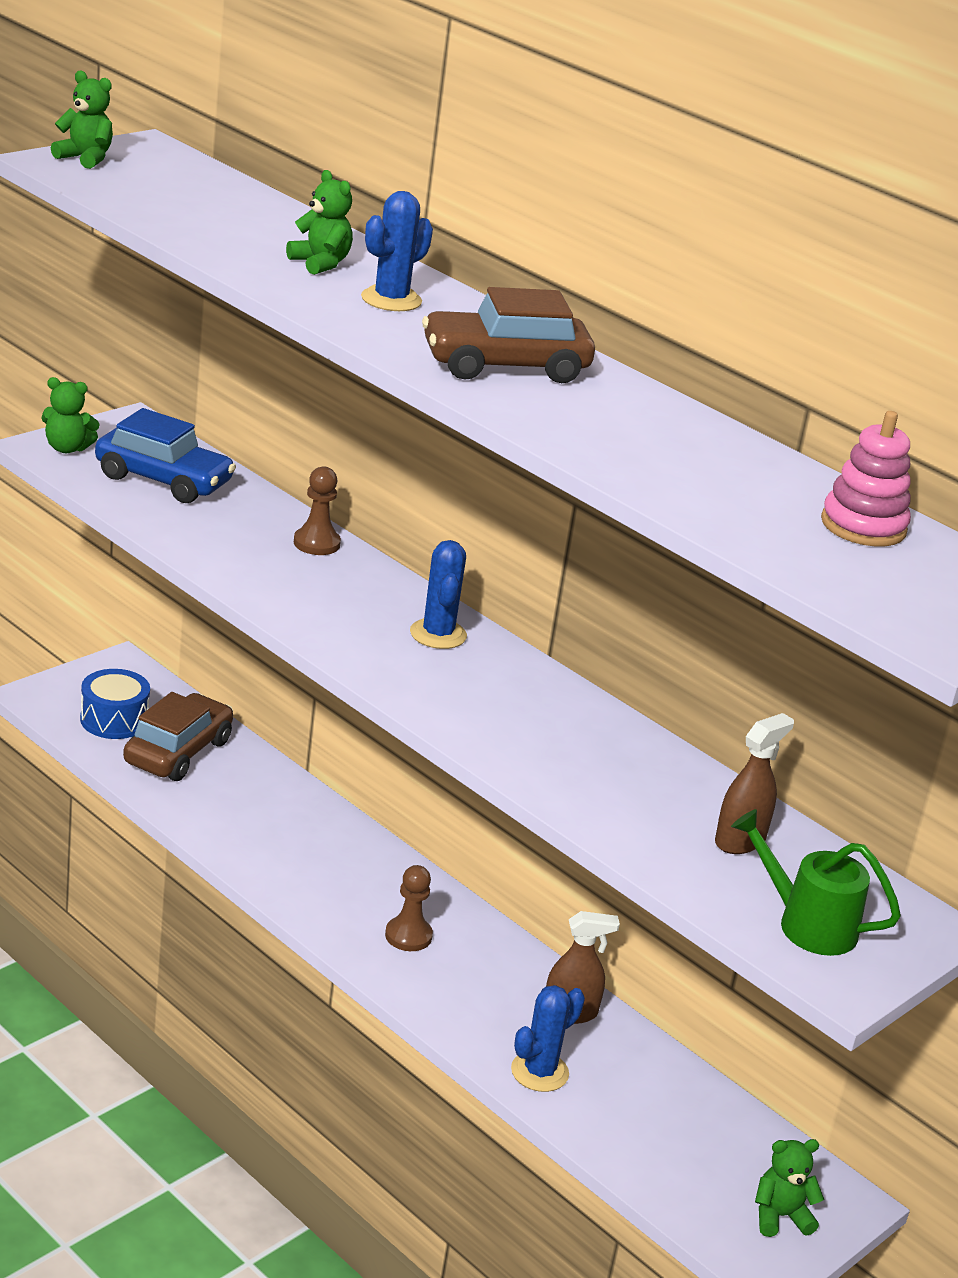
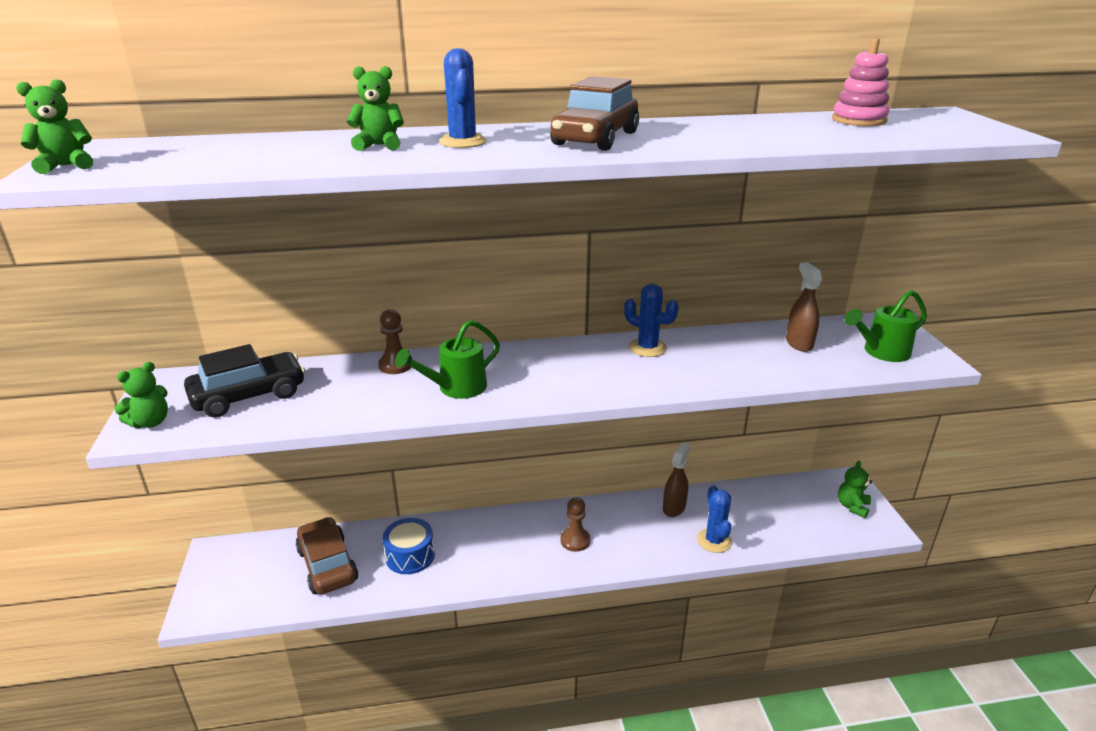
camera: 50 degrees left, 0 degrees up
(114, 720) = (264, 582): blue drum -> blue drum (410, 556)
(163, 480) = (249, 395): blue car -> black car
(313, 597) = (455, 388): none -> green watering can
(438, 634) = (537, 360): blue cactus -> blue cactus (647, 348)

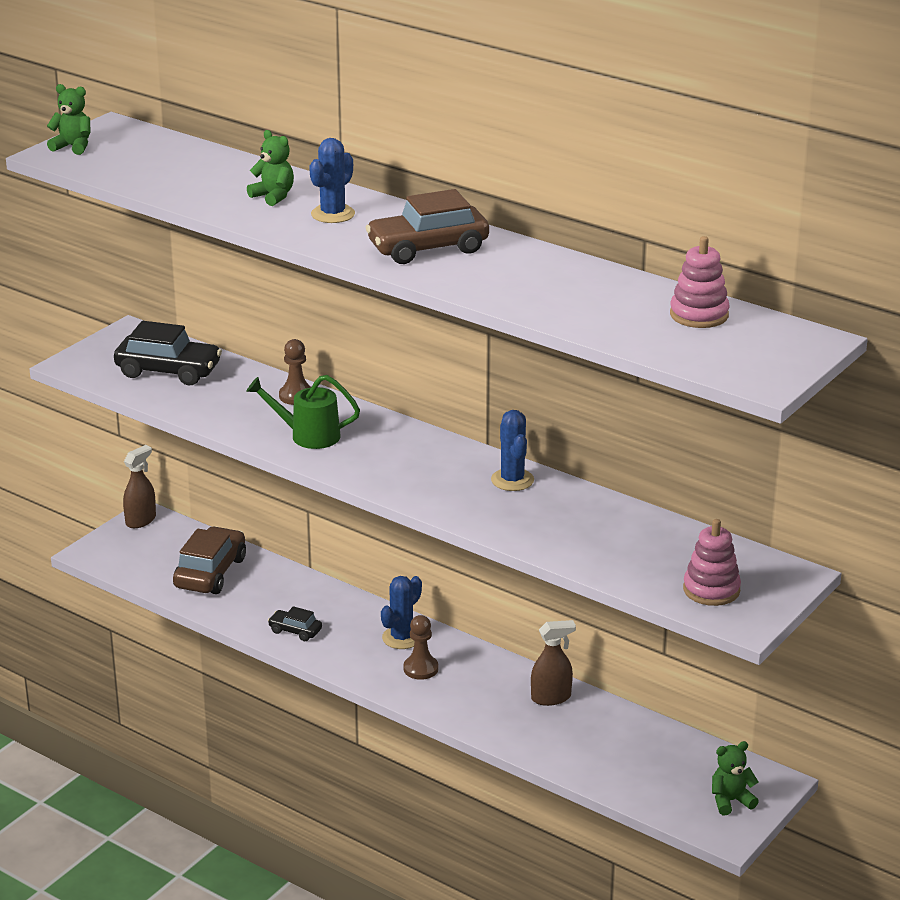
camera: 45 degrees right, 0 degrees up
(150, 422) = (89, 361): green teddy bear -> none
(410, 556) = (277, 602): blue drum -> none
(454, 569) = (295, 631): none -> black car
(714, 540) = (540, 741): blue cactus -> blue cactus (401, 638)
(799, 343) = (654, 544): brown spray bottle -> brown spray bottle (141, 520)
(881, 352) = (711, 590): green watering can -> pink stacking toy

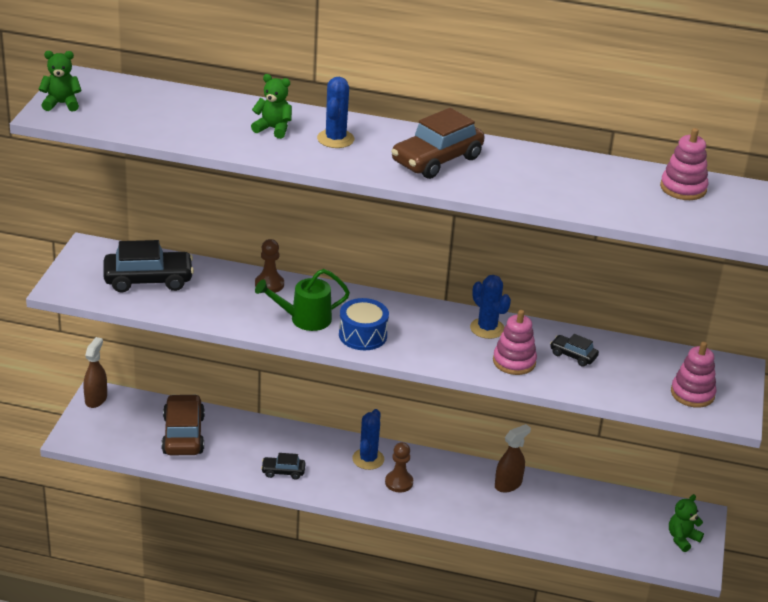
camera: 25 degrees left, 5 degrees up
(361, 462) = (362, 335): none -> blue drum
(516, 518) = (514, 361): none -> pink stacking toy
(594, 525) = (573, 355): none -> black car

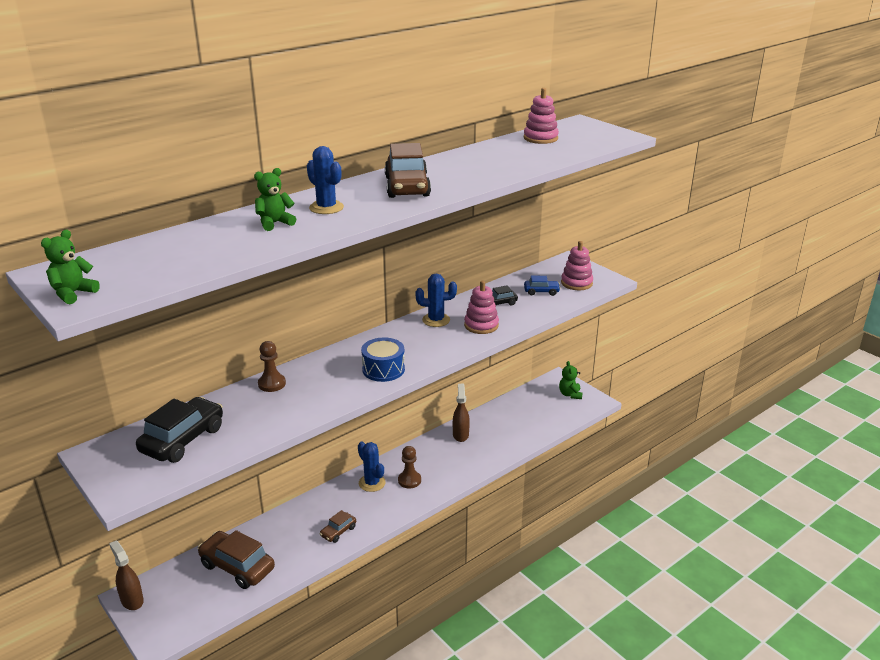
camera: 50 degrees left, 5 degrees down
(283, 472) = (338, 531): black car -> brown car
(304, 319) = (333, 386): green watering can -> none
(638, 375) = (541, 291): none -> blue car

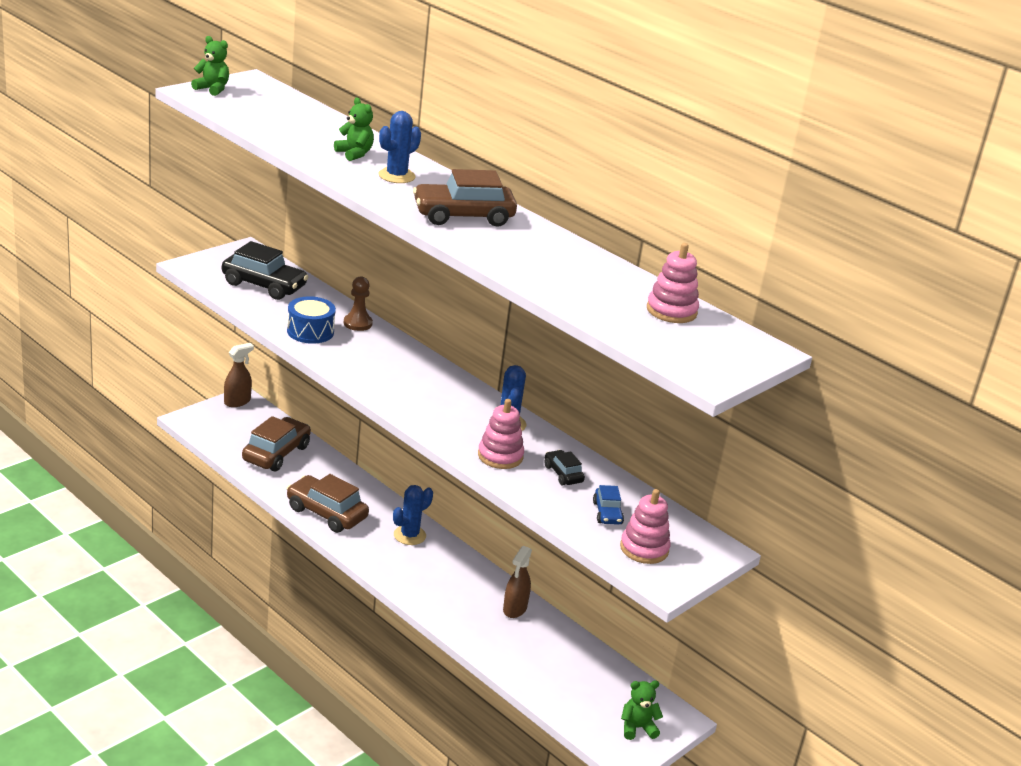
camera: 80 degrees right, 0 degrees up
(338, 531) = (326, 513): brown car -> brown car, size x1.94
(383, 369) = (389, 386): blue drum -> blue drum (310, 331)
(409, 480) = (416, 564): brown pawn -> none
(460, 435) = (514, 609): brown spray bottle -> brown spray bottle turned 120 degrees clockwise

